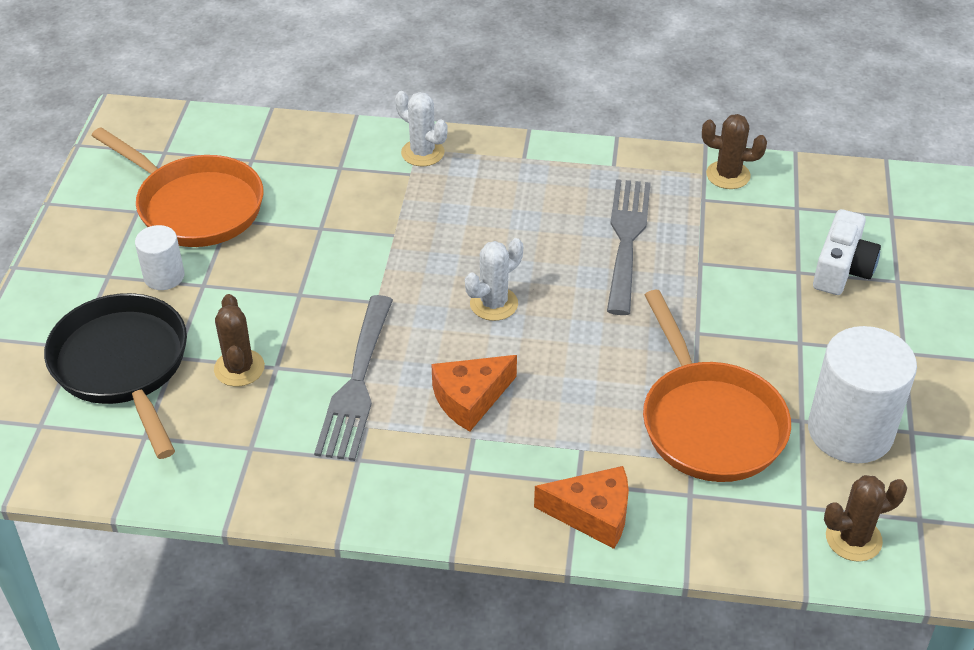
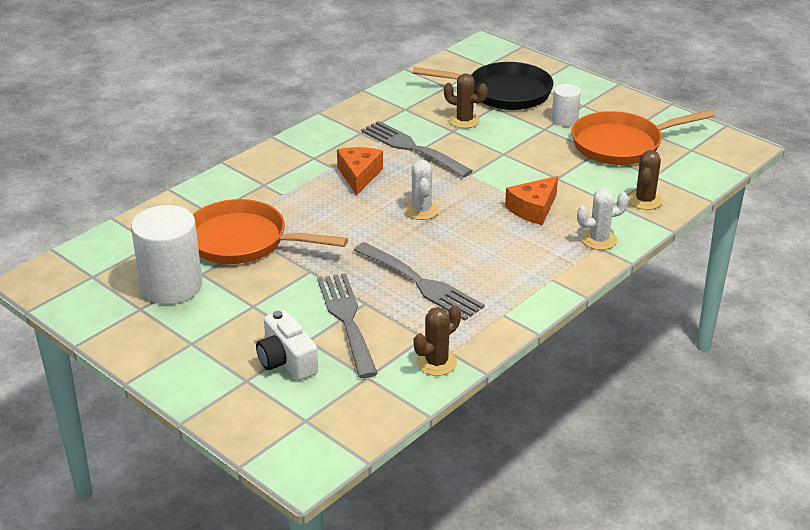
camera: 125 degrees right, 10 degrees down
(593, 514) = (240, 180): orange cheese -> orange cheese (533, 209)
(739, 261) = (347, 319): none -> grey fork
(853, 539) = (115, 248): brown cactus -> brown cactus (645, 200)

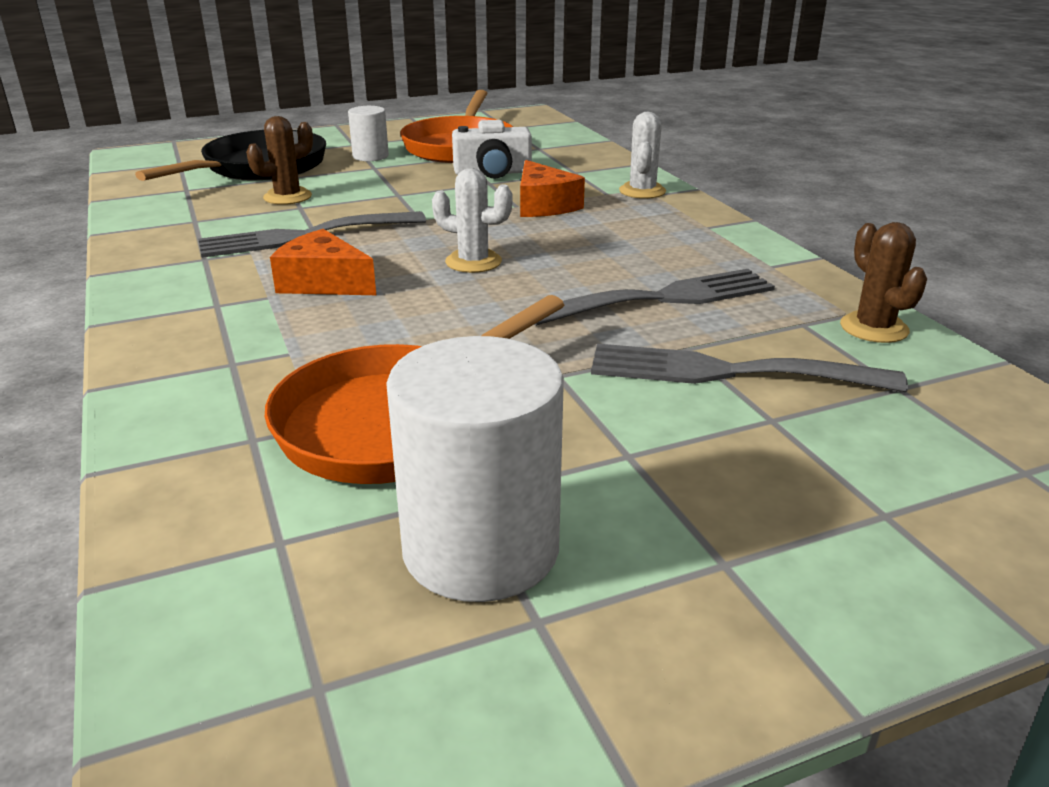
camera: 65 degrees left, 5 degrees down
(286, 361) = (831, 454): white camera -> white camera (492, 173)
(645, 200) = (583, 160): brown cactus -> none

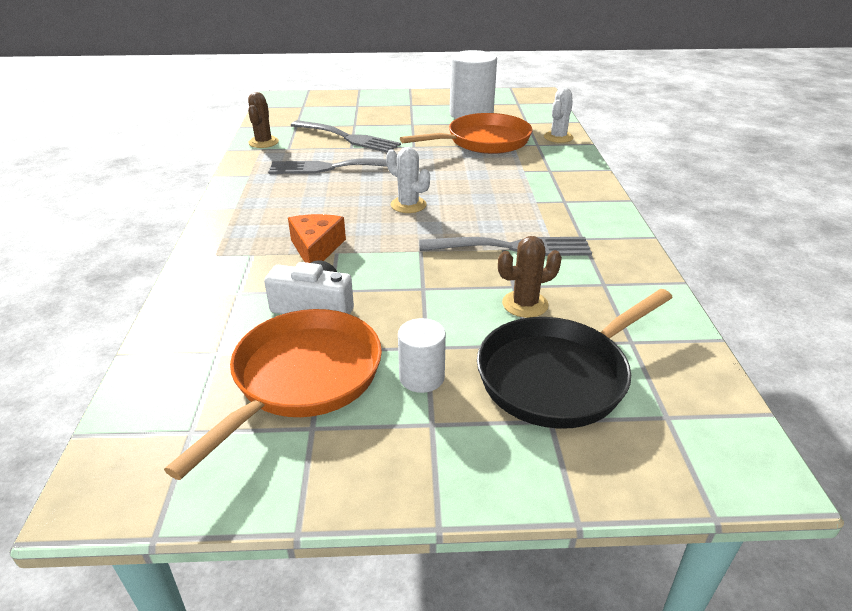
camera: 160 degrees left, 5 degrees up
(323, 282) = (503, 205): orange cheese -> none
(642, 191) = (222, 251): white cactus -> white cactus (558, 137)

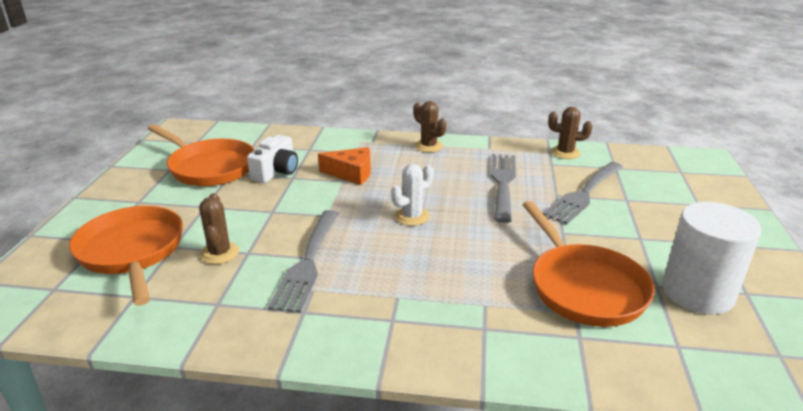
camera: 100 degrees right, 5 degrees down
(239, 207) = (428, 146): none -> brown cactus
(421, 377) = (178, 202): white cylinder -> none
(558, 137) = (612, 367): white cactus -> none
(558, 376) = (132, 252): black pan -> orange pan

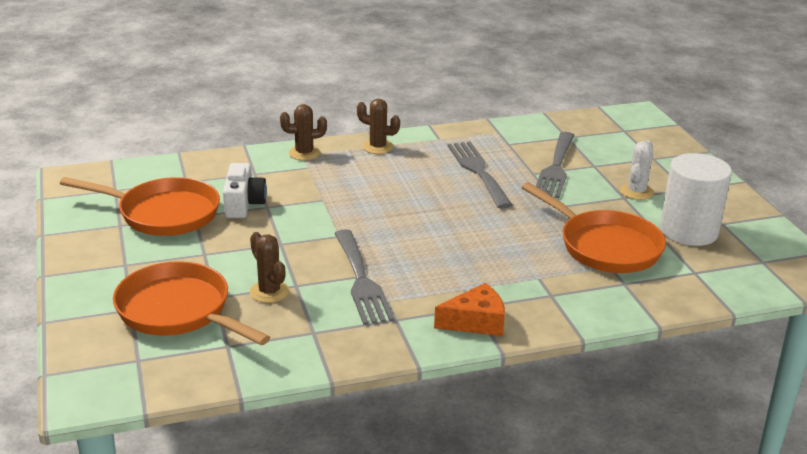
camera: 25 degrees left, 0 degrees up
(351, 173) = (324, 190): orange cheese -> orange cheese (476, 322)
(412, 216) = (420, 220): white cactus -> white cactus (636, 192)
(565, 153) = (513, 130): brown cactus -> brown cactus (304, 153)

